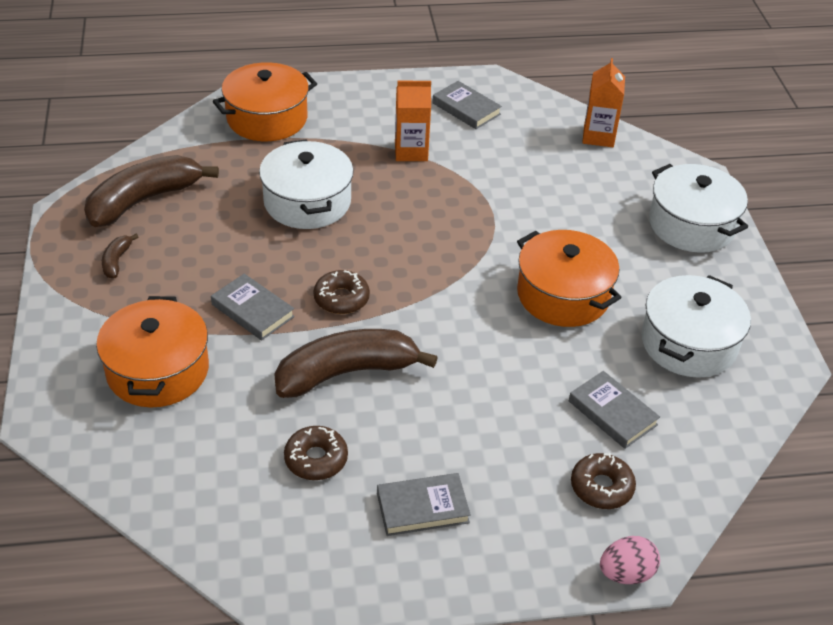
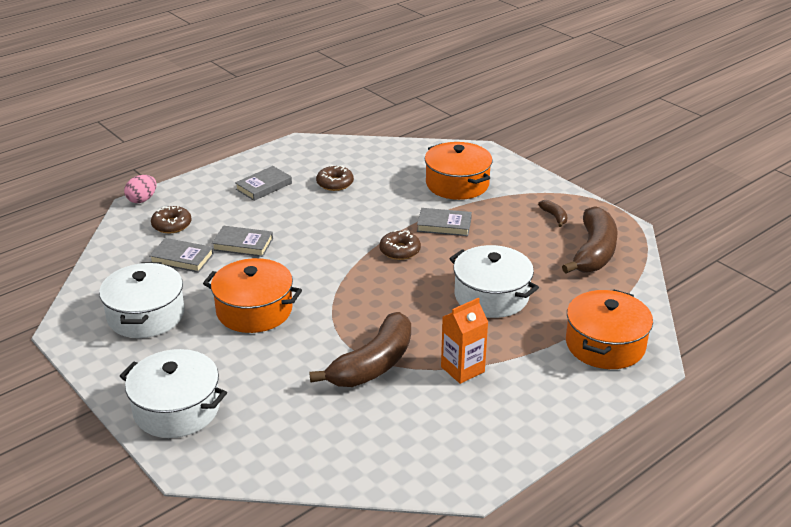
camera: 150 degrees right, 10 degrees down
(346, 372) = (356, 219): brown banana -> brown banana (373, 364)
(466, 108) = (459, 436): grey book -> grey book (243, 244)
(598, 136) = (311, 466): orange carton -> none

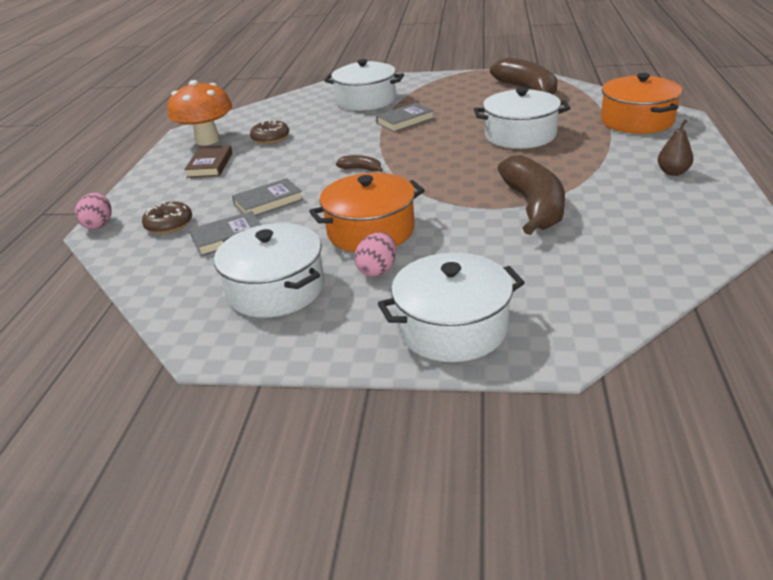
camera: 40 degrees left, 0 degrees up
(209, 342) = (377, 270): none -> pink egg
(264, 186) = (210, 165): grey book -> brown book
(297, 160) = (207, 140): none -> orange mushroom
(400, 251) = (405, 145): brown donut -> none
(457, 184) = (366, 100): orange pot -> white pot
(462, 369) = (594, 175): orange carton -> none
(519, 409) = (672, 172): none -> brown pear
(554, 217) = (466, 87): brown banana -> brown banana (361, 169)

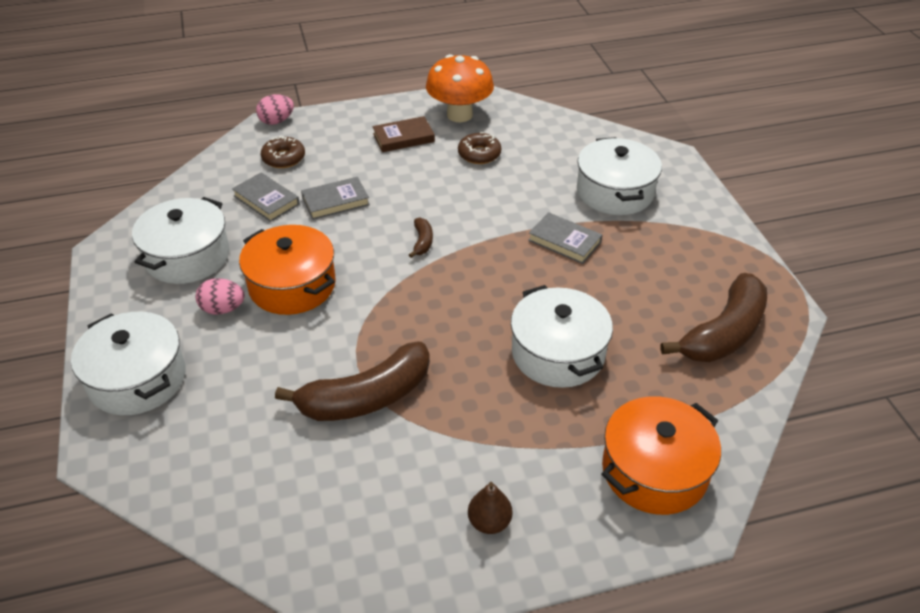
camera: 65 degrees right, 10 degrees up
(268, 202) = (335, 201): grey book -> grey book turned 60 degrees counterclockwise

